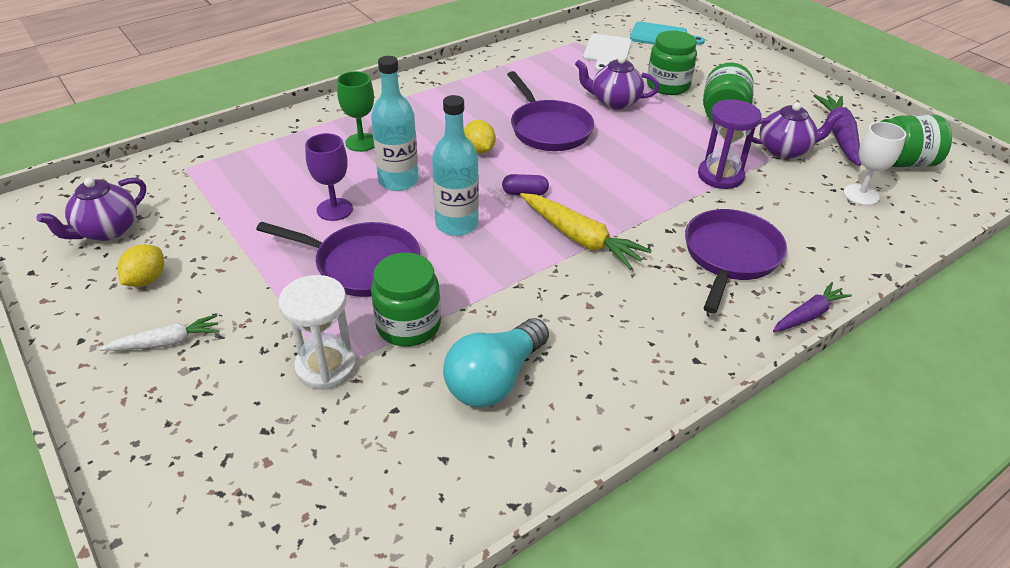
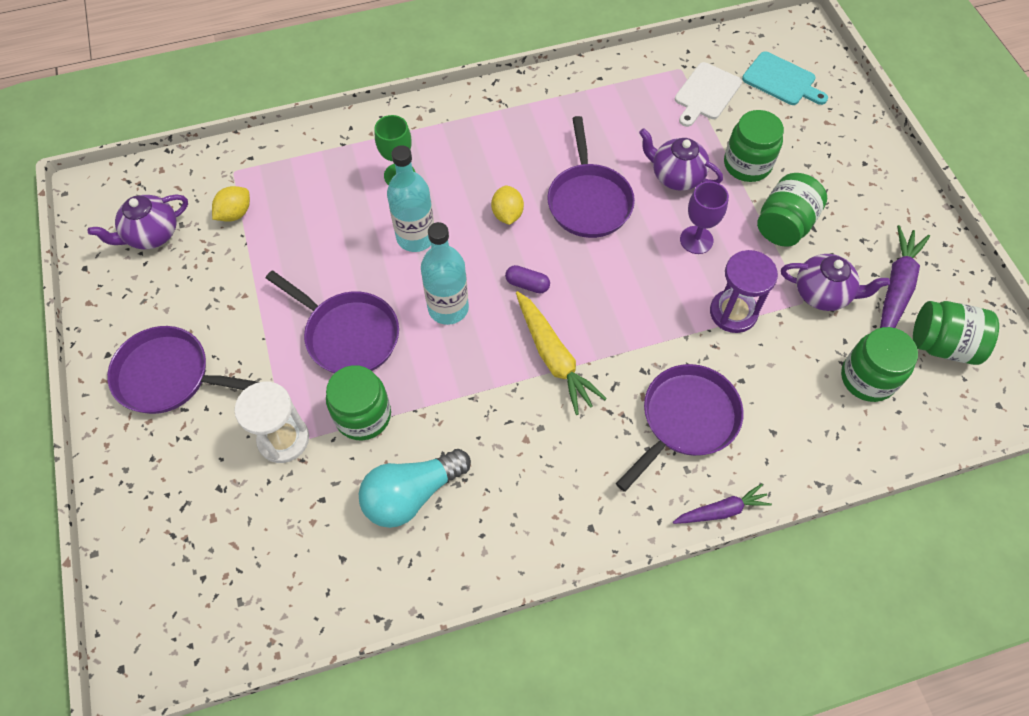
camera: 20 degrees right, 20 degrees up
(146, 280) = (170, 302): yellow lemon -> yellow lemon (235, 213)
(166, 342) = (169, 376): white carrot -> purple pan
(334, 209) = (346, 260): purple goblet -> purple goblet (696, 240)
(861, 195) = (867, 378): white goblet -> green jar

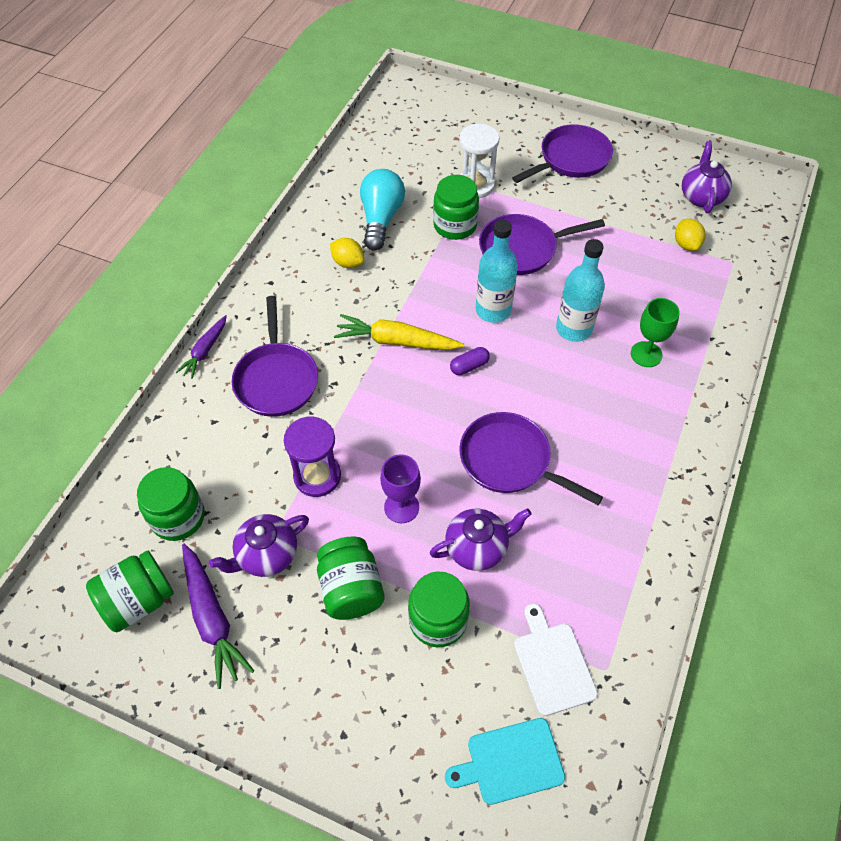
camera: 130 degrees right, 5 degrees down
(507, 214) = (545, 397): yellow lemon -> yellow lemon (348, 262)

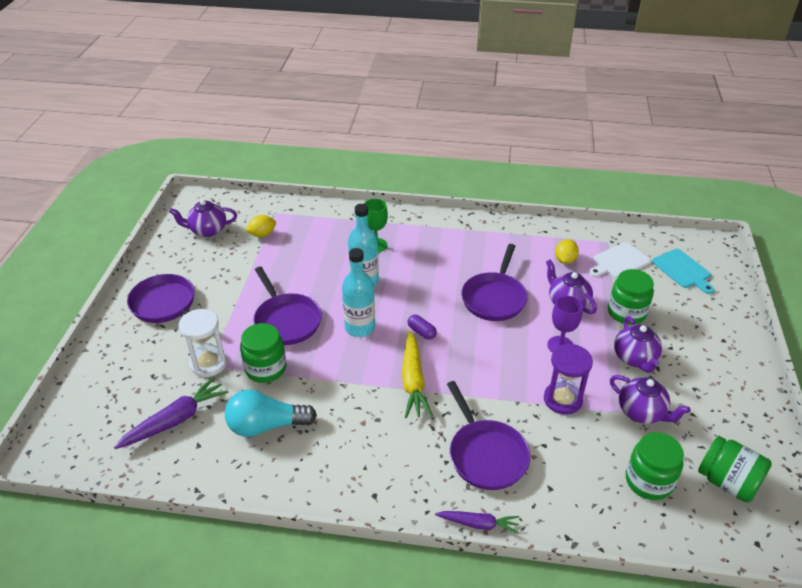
camera: 105 degrees left, 15 degrees down
(212, 619) = (706, 429): purple carrot -> purple carrot (176, 420)
(276, 379) = (485, 454): purple pan -> purple pan turned 90 degrees clockwise
(348, 262) = (331, 437): yellow lemon -> yellow lemon (565, 260)
(351, 589) = (635, 358): green jar -> purple teapot

